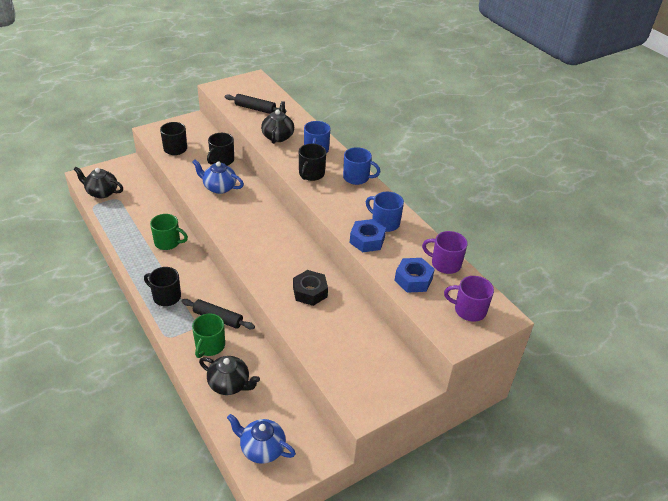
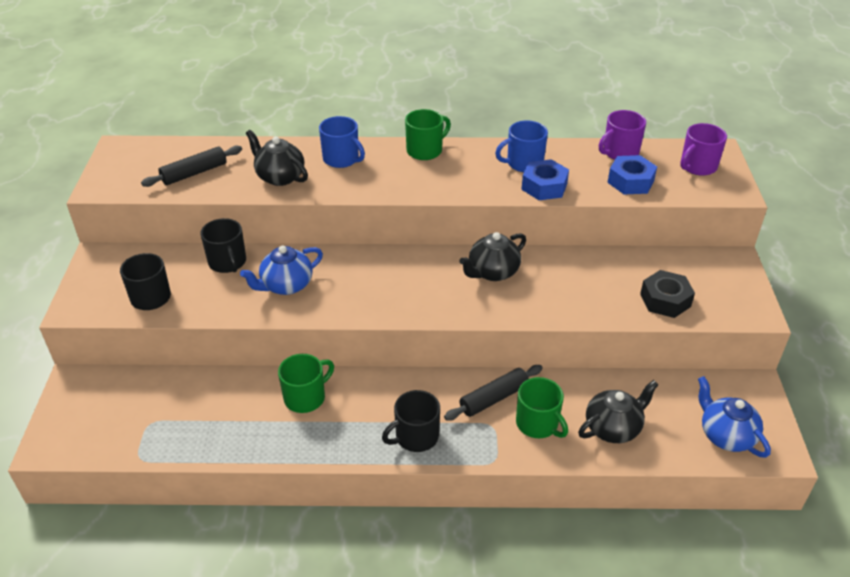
camera: 55 degrees left, 0 degrees up
(101, 192) = (115, 437): black teapot -> black teapot (492, 272)
(261, 448) = (725, 435): blue teapot -> blue teapot turned 90 degrees clockwise
(310, 292) = (551, 281): black nut -> black nut (665, 300)
(311, 174) = (386, 180): black mug -> none
(357, 178) = (425, 150): blue mug -> green mug

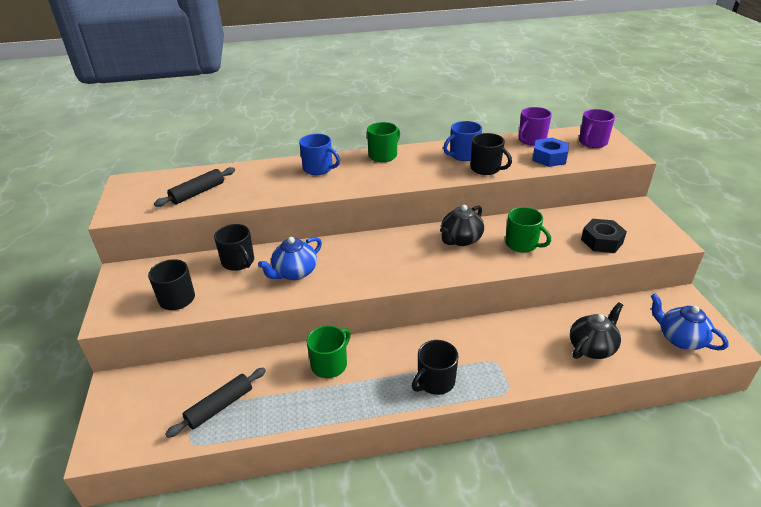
camera: 10 degrees left, 5 degrees down
(279, 177) = (271, 187): black teapot -> none
(494, 398) = (488, 340): black rolling pin -> black rolling pin (220, 406)
(538, 424) = (531, 354): green mug -> green mug (522, 244)
(544, 186) = (486, 168): blue nut -> black mug

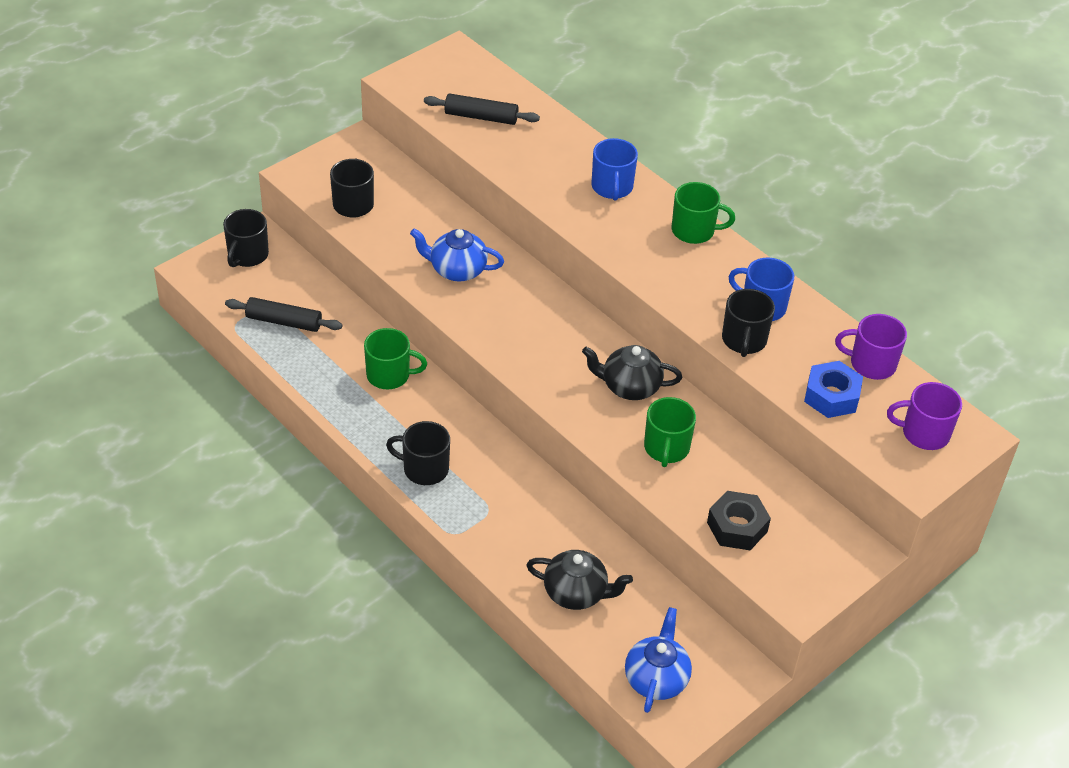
camera: 55 degrees right, 10 degrees up
(238, 262) = (441, 217): black mug -> black mug (247, 255)

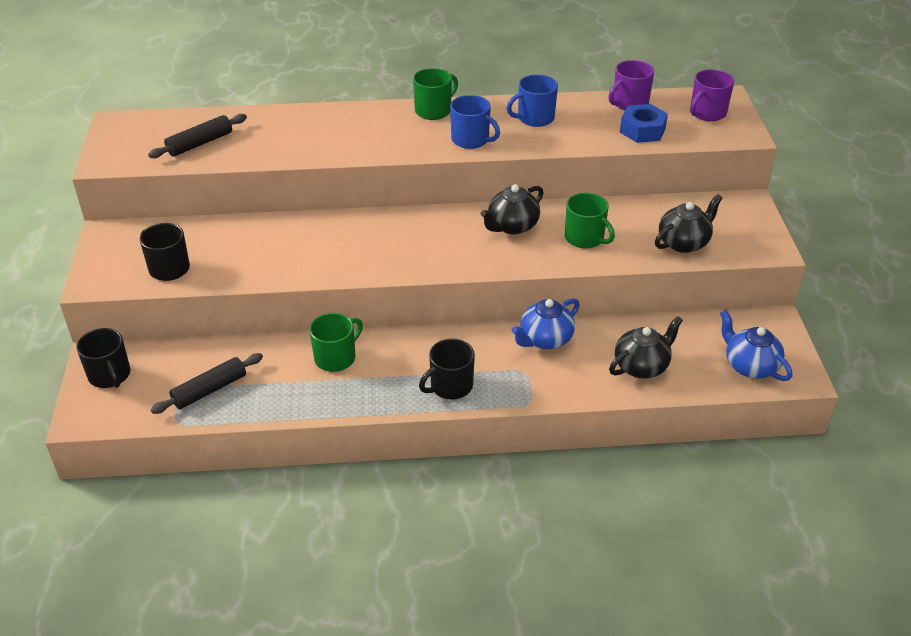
camera: 50 degrees left, 5 degrees down
(457, 270) = (306, 250): blue teapot -> blue teapot (545, 339)
(612, 187) = (350, 123): blue mug -> blue mug (471, 140)
(737, 527) = (684, 242): black nut -> black teapot
(744, 340) = (557, 139): black mug -> none

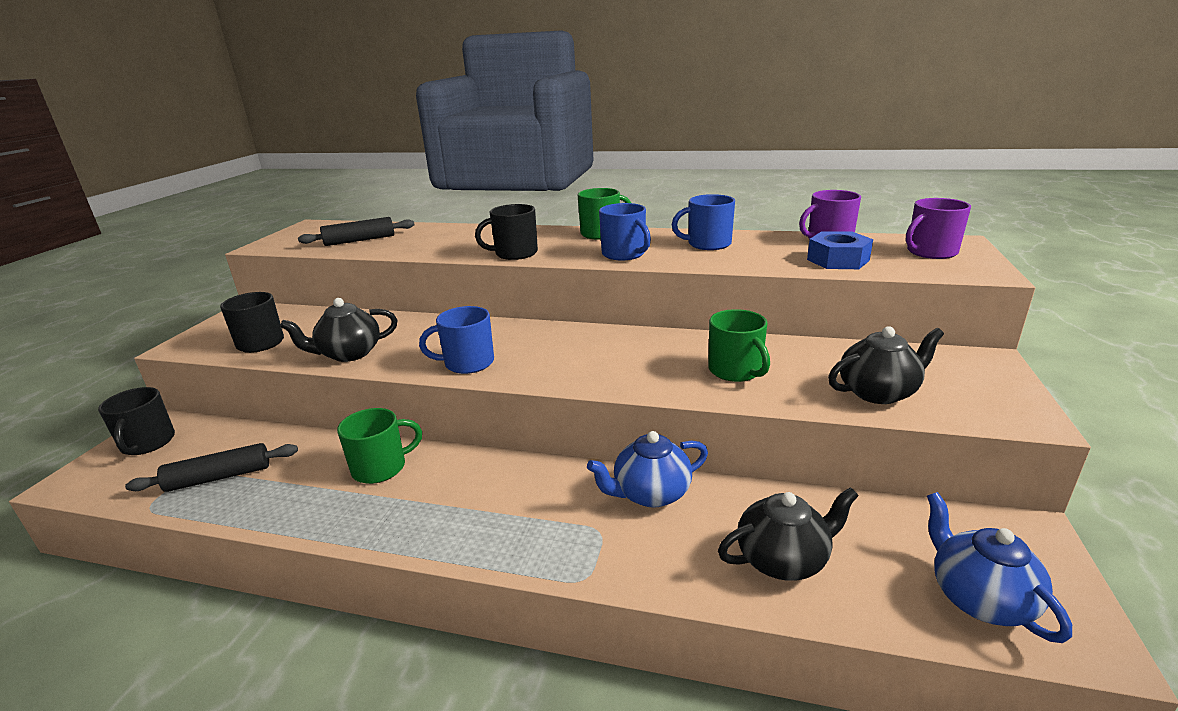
camera: 20 degrees right, 15 degrees down
(377, 262) = (467, 363): none -> blue mug
(450, 386) = (489, 530): black mug -> black mug (515, 253)
(512, 226) = (647, 349): black teapot -> black teapot (349, 354)

